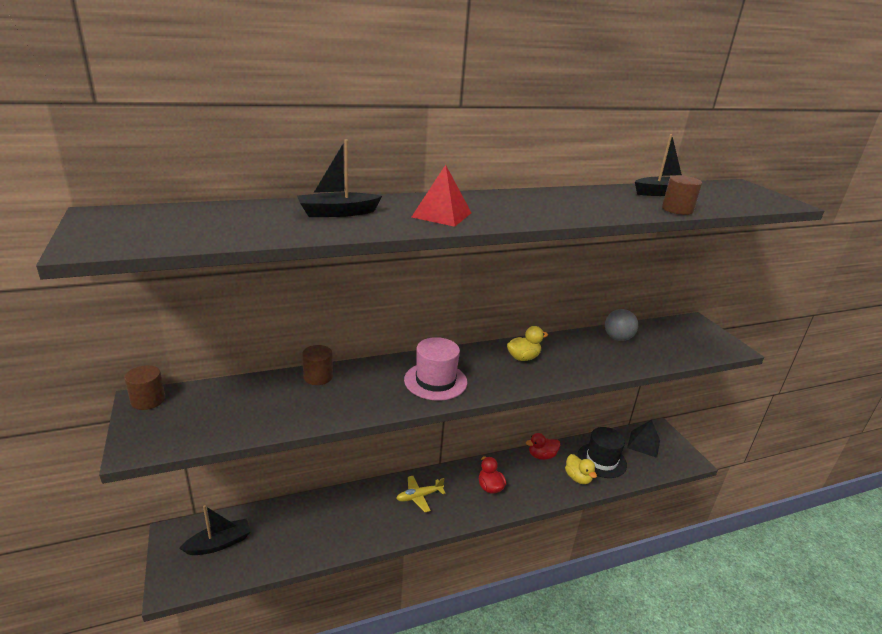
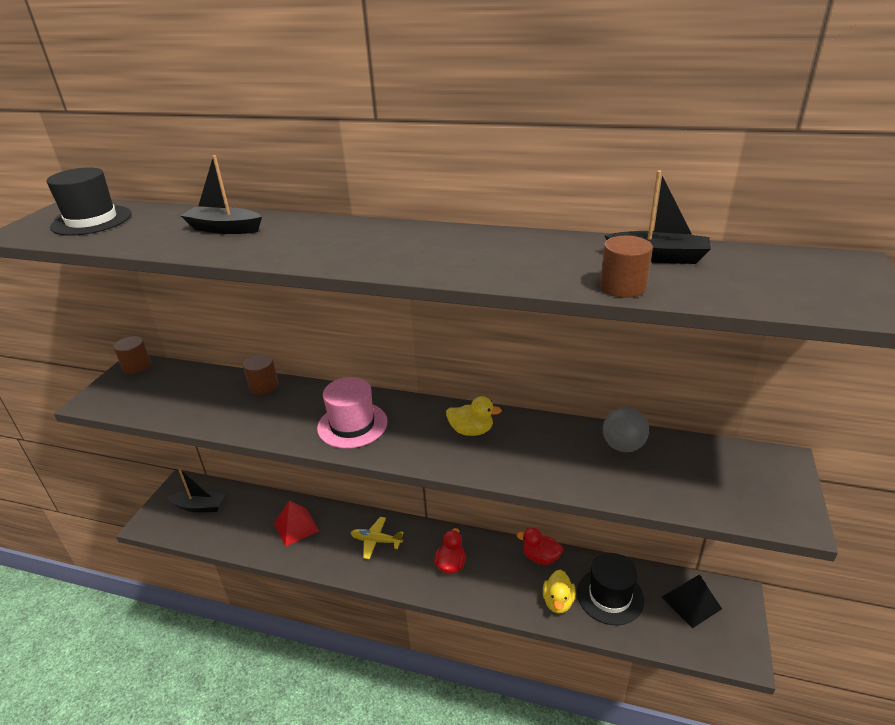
camera: 40 degrees right, 5 degrees up
(168, 224) = (92, 220): none -> black hat
(442, 215) = (310, 246): red pyramid -> red pyramid (296, 527)

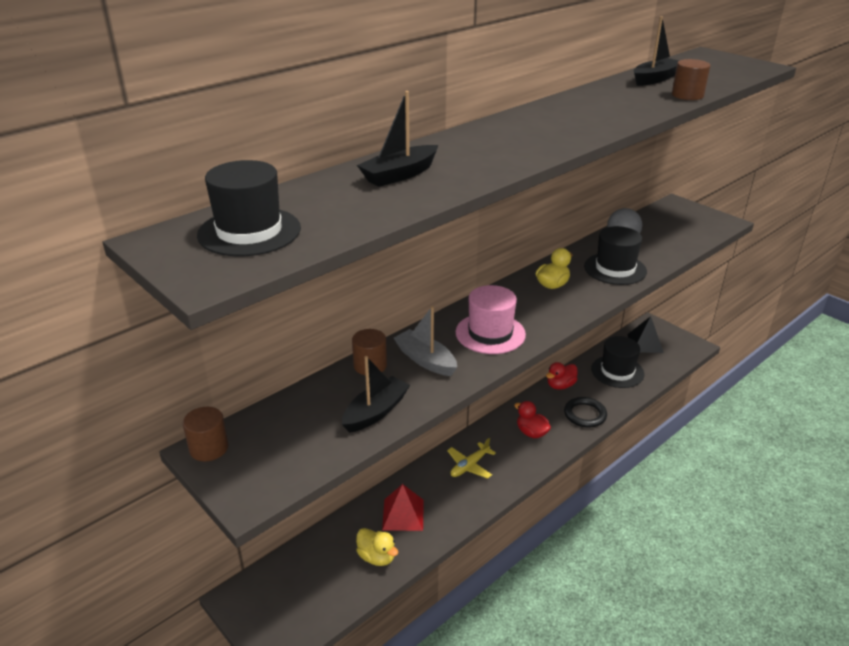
camera: 60 degrees left, 0 degrees up
(199, 506) = (295, 587): black boat -> black boat (375, 412)
(287, 408) = (426, 360): none -> grey boat
(511, 595) = (585, 414): none -> black ring
(549, 461) = (615, 269): none -> black hat
(558, 602) = (606, 396): yellow duck -> yellow duck (377, 557)

